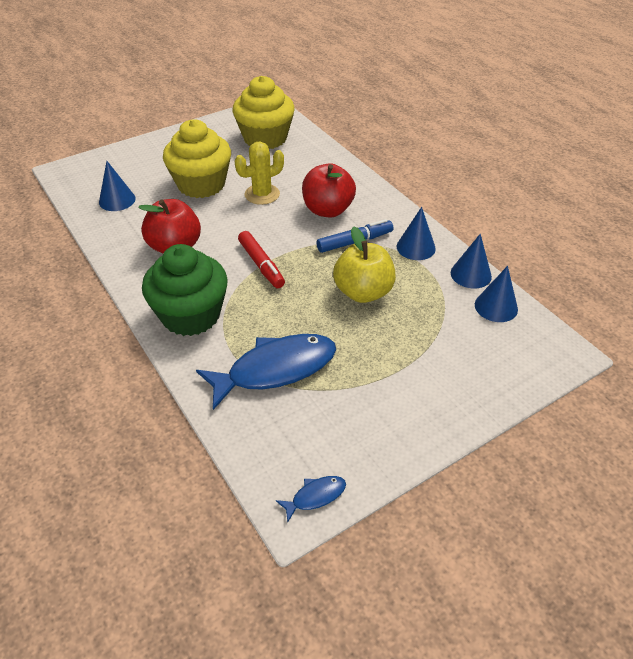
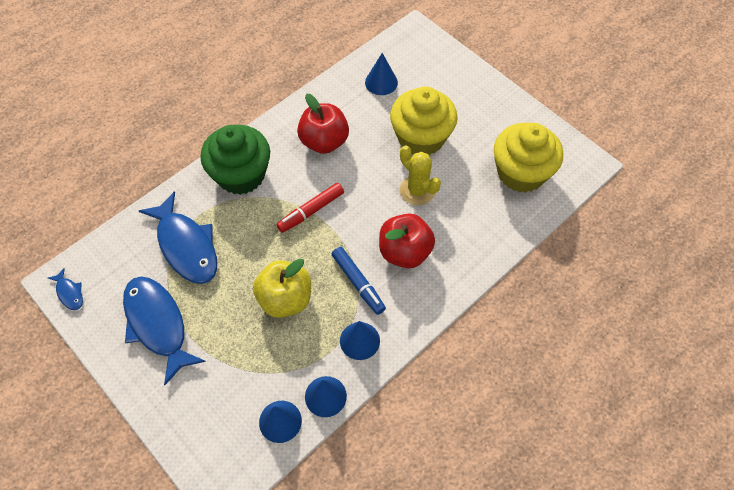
camera: 80 degrees right, 15 degrees up
(377, 400) = (158, 324): none -> blue fish

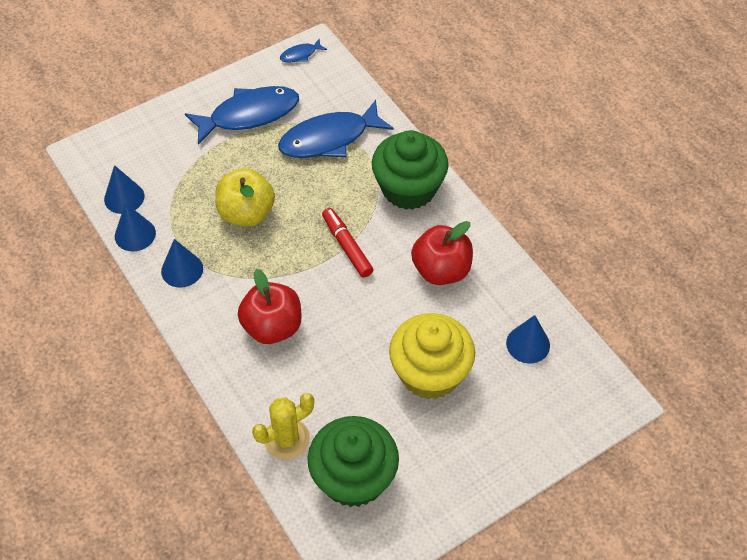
camera: 100 degrees right, 5 degrees down
(358, 283) = (246, 277): blue marker -> none
(417, 190) = (352, 354): yellow cactus -> yellow cactus (286, 439)
(521, 173) = (353, 478): yellow cupcake -> green cupcake

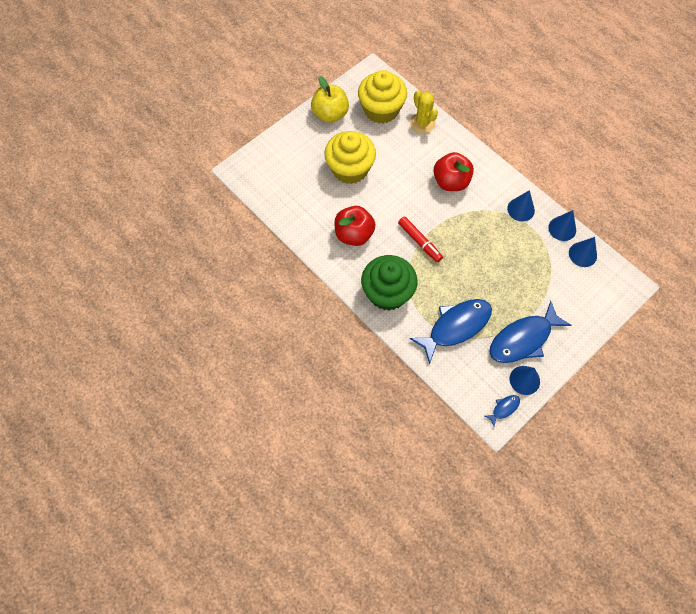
camera: 170 degrees right, 10 degrees up
(246, 213) = (494, 255): yellow apple -> yellow apple (330, 114)
(286, 439) = (422, 123): yellow cactus -> yellow cactus turned 75 degrees counterclockwise
(353, 478) = (381, 110): green cupcake -> yellow cupcake
(528, 344) = (293, 195): blue cone -> blue cone (524, 380)

